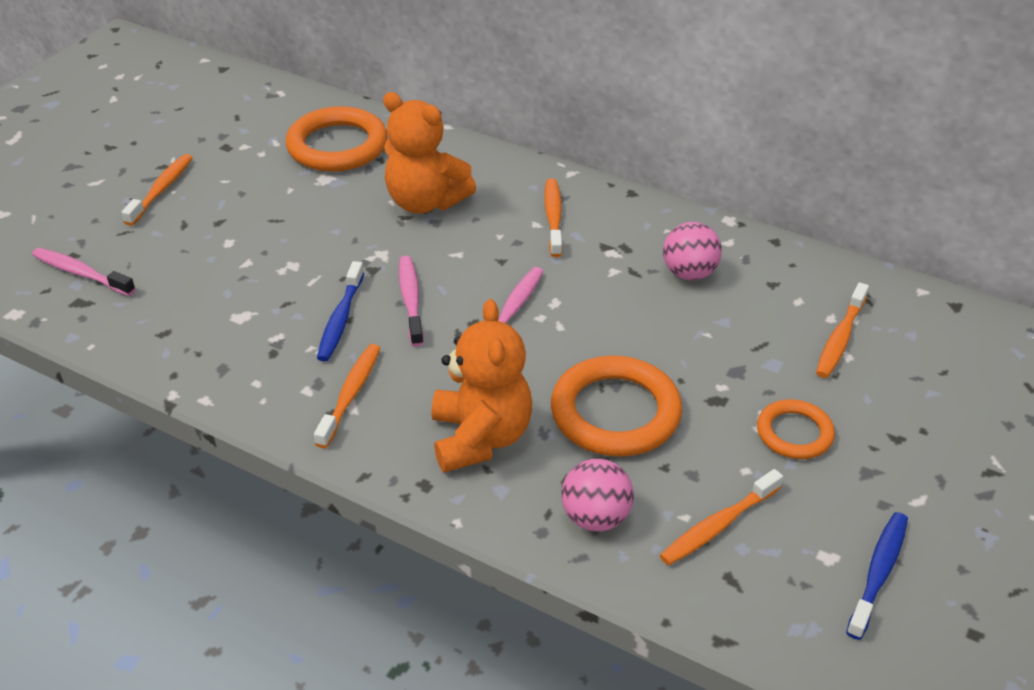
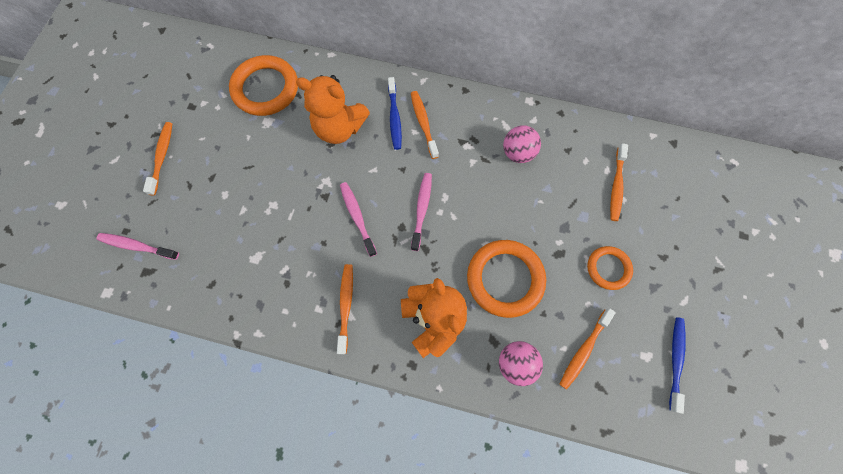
camera: 15 degrees left, 30 degrees up
(340, 319) = (319, 245): blue toothbrush -> blue toothbrush (394, 118)

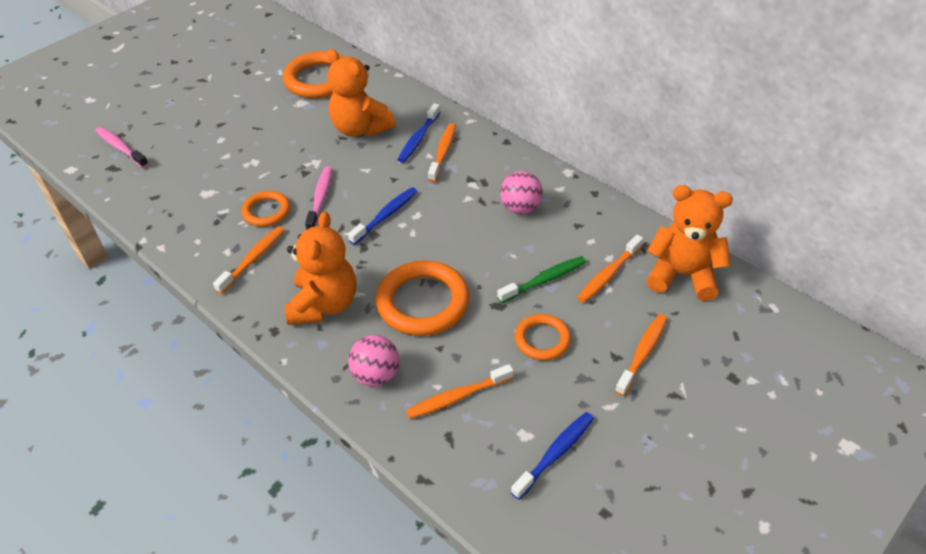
camera: 30 degrees right, 25 degrees down
(162, 157) = (193, 96): orange toothbrush -> orange toothbrush (643, 353)
(322, 252) = (266, 211): none -> orange ring
(422, 209) = (386, 216): pink toothbrush -> blue toothbrush
(577, 213) = (544, 280): none -> green toothbrush
(664, 162) = (682, 275): none -> orange teddy bear

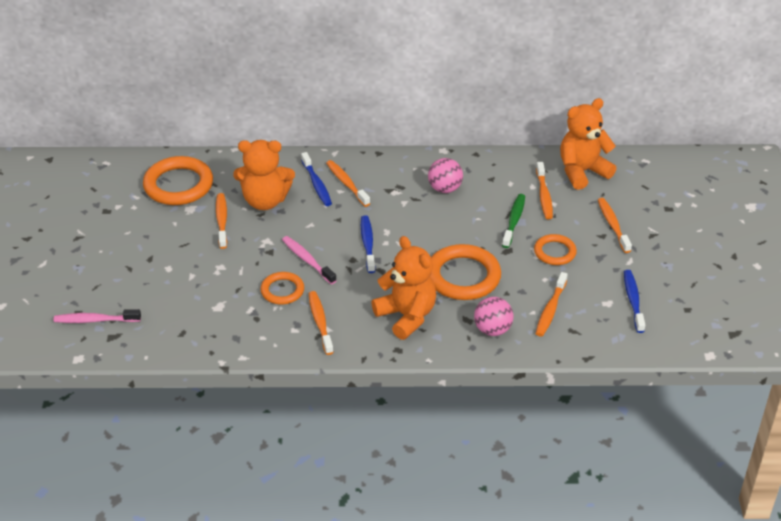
camera: 45 degrees left, 5 degrees down
(308, 125) = (222, 220): none -> orange toothbrush

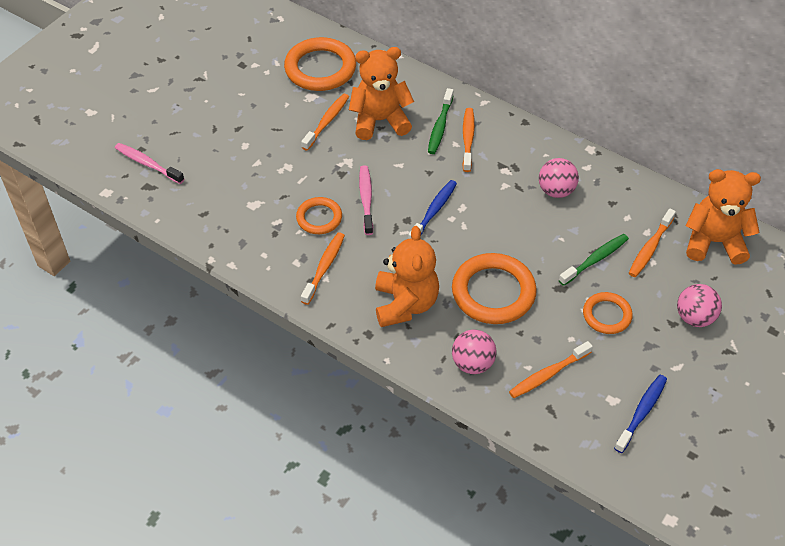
camera: 35 degrees right, 10 degrees up
(265, 201) = (380, 121): orange teddy bear -> orange teddy bear turned 135 degrees clockwise
(317, 184) = (440, 126): blue toothbrush -> green toothbrush
(613, 225) = (694, 317): orange toothbrush -> pink ball

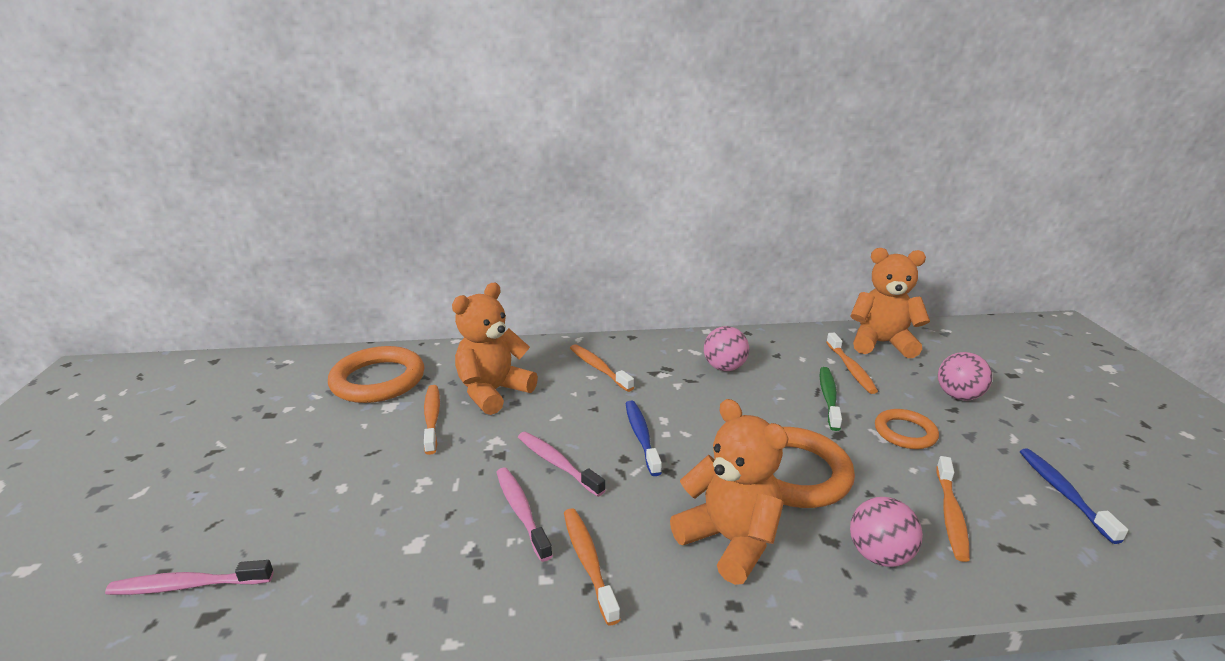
camera: 40 degrees left, 25 degrees down
(319, 218) = (521, 511): orange ring -> pink toothbrush
(440, 126) = (560, 371): green toothbrush -> none
(714, 242) = (881, 343): orange teddy bear -> orange teddy bear turned 45 degrees clockwise

